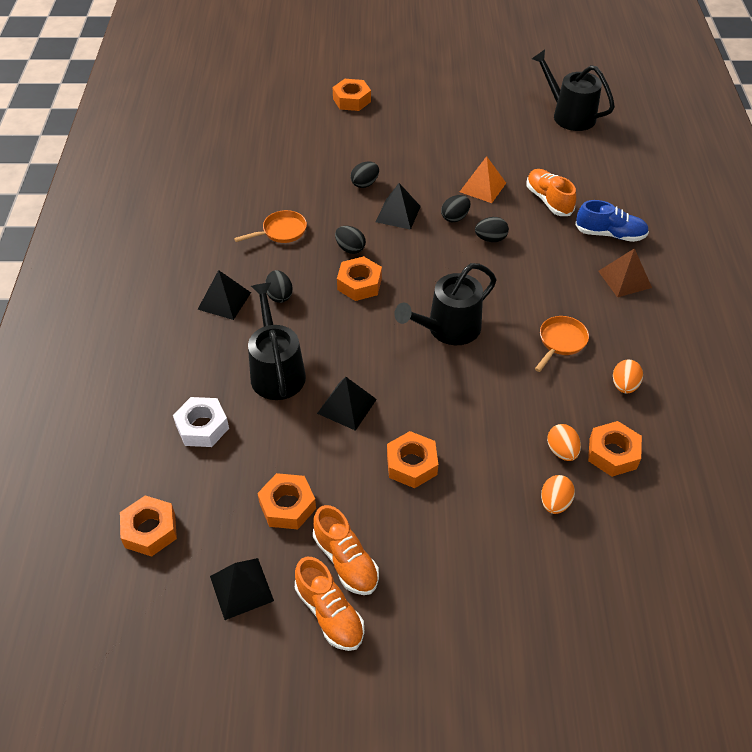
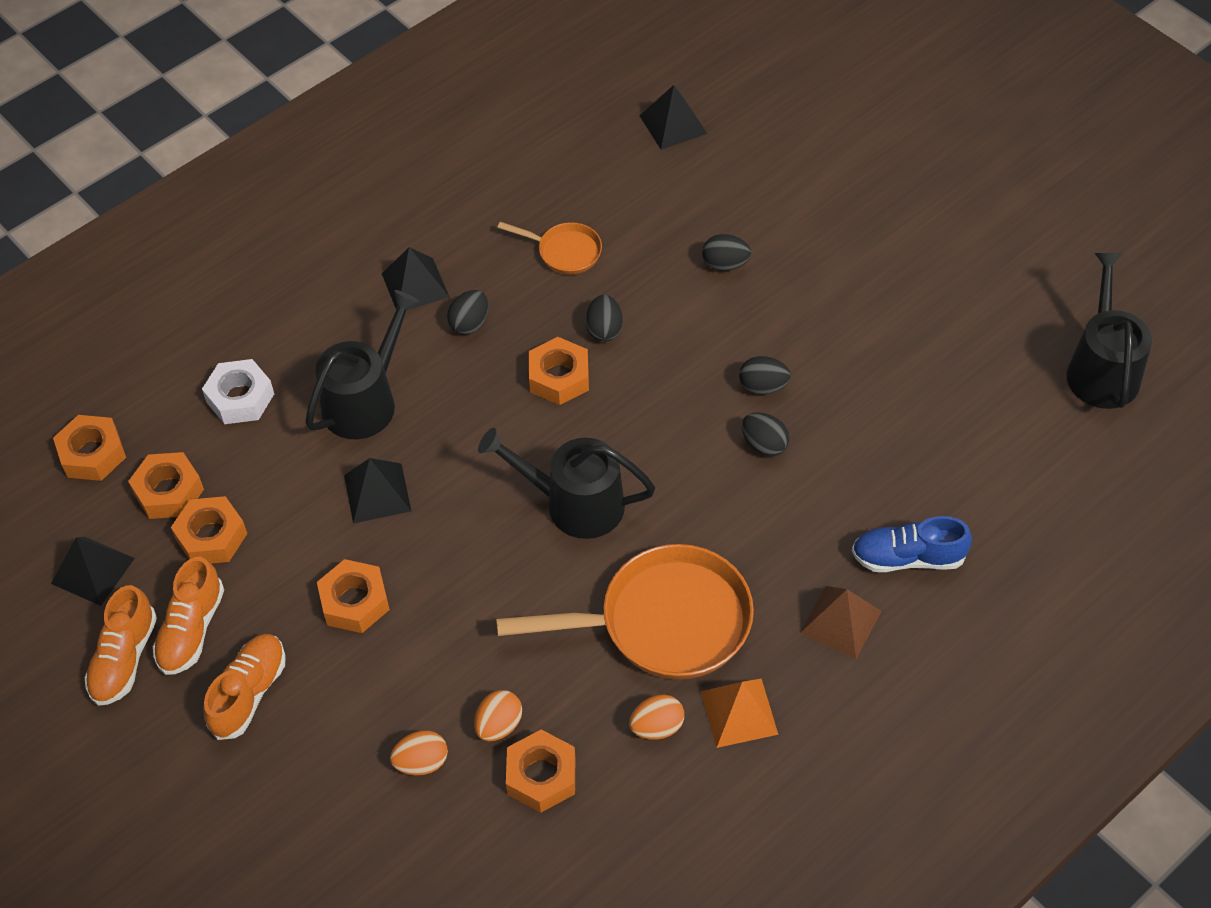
camera: 50 degrees right, 5 degrees up
(352, 100) = (860, 142): orange nut -> orange nut (169, 491)
(398, 214) = (709, 330): black pyramid -> black pyramid (673, 124)
(483, 187) = (849, 376): orange pyramid -> orange pyramid (739, 712)
(548, 200) = (900, 456): orange shoe -> orange shoe (249, 693)
(560, 342) = (664, 622): orange pan -> orange pan, size x2.06
(610, 234) = (908, 558): blue shoe -> blue shoe turned 120 degrees clockwise

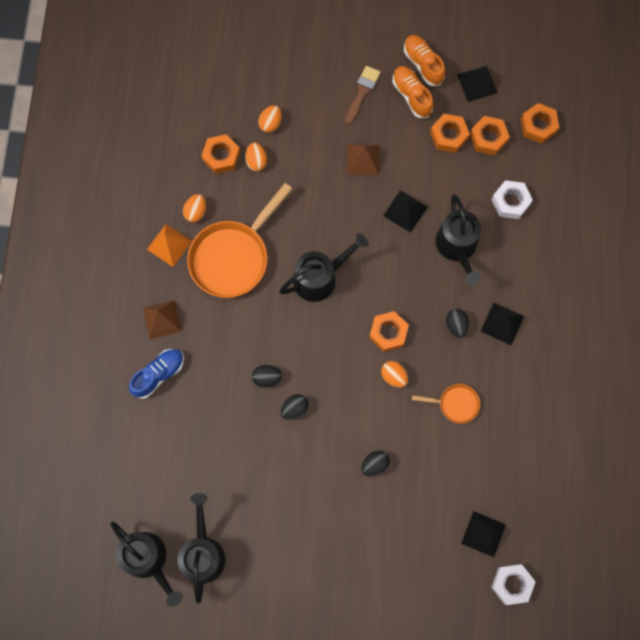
camera: 135 degrees right, 20 degrees up
(249, 693) = (362, 92): orange shoe -> brown brush
(354, 602) = (363, 159): orange nut -> brown pyramid
(565, 252) = (455, 404): orange pan -> orange pan turned 150 degrees counterclockwise
(604, 330) = (394, 376): black egg -> orange egg
(692, 68) = (511, 584): none -> white nut
(1023, 328) = (203, 553): none -> black watering can

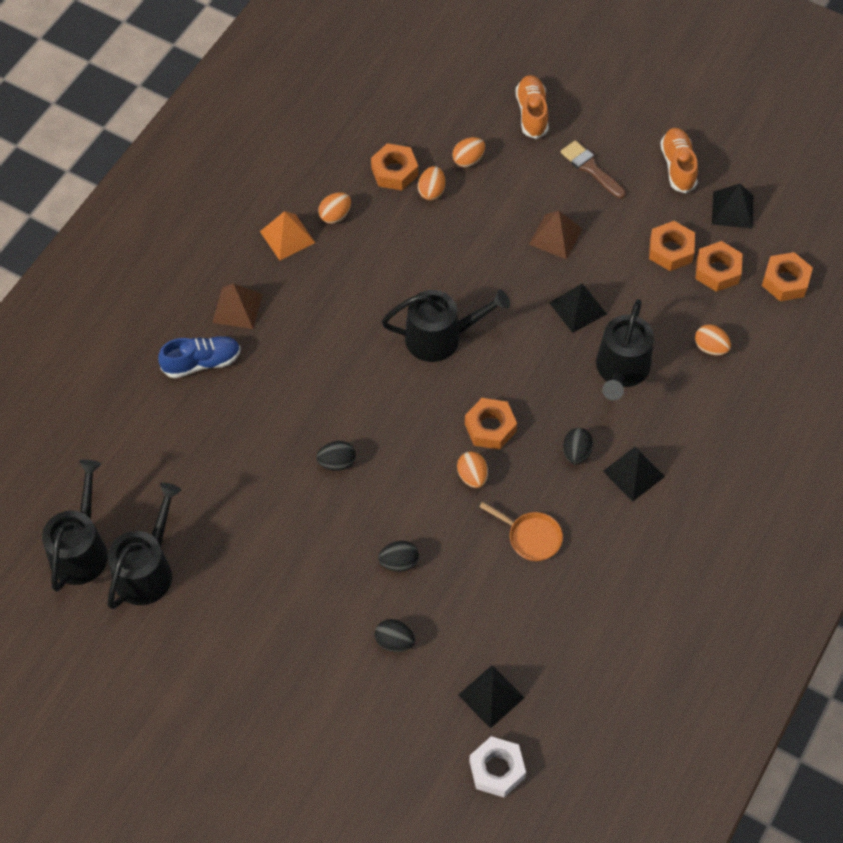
camera: 25 degrees right, 15 degrees down
(148, 560) = (81, 550): black watering can -> black watering can turned 150 degrees counterclockwise
(233, 257) = (352, 277): orange pan -> none
(267, 378) = (322, 417): black egg -> black egg (394, 641)
(362, 92) = (591, 168): brown brush -> brown brush turned 90 degrees counterclockwise
(412, 95) = (648, 193): orange shoe -> orange shoe (532, 113)
(510, 202) = (710, 348): white nut -> orange egg

